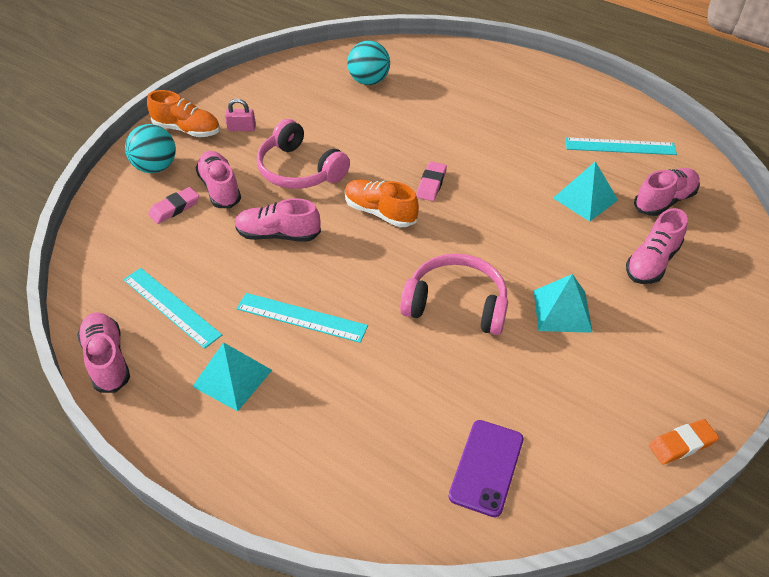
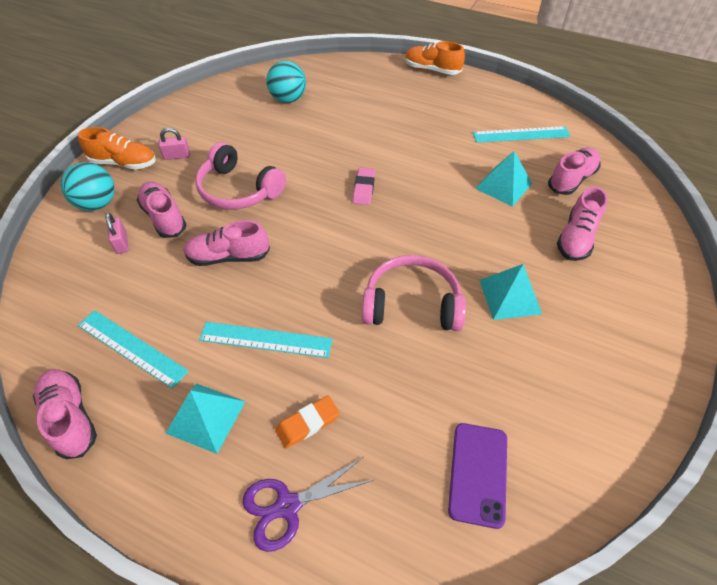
camera: 10 degrees left, 5 degrees up
(174, 208) = (122, 243): pink eraser -> pink padlock
(296, 465) = (288, 506): none -> purple scissors
(380, 212) = (322, 222): orange shoe -> orange shoe (432, 70)
(681, 444) = (651, 416): orange eraser -> orange eraser (308, 423)

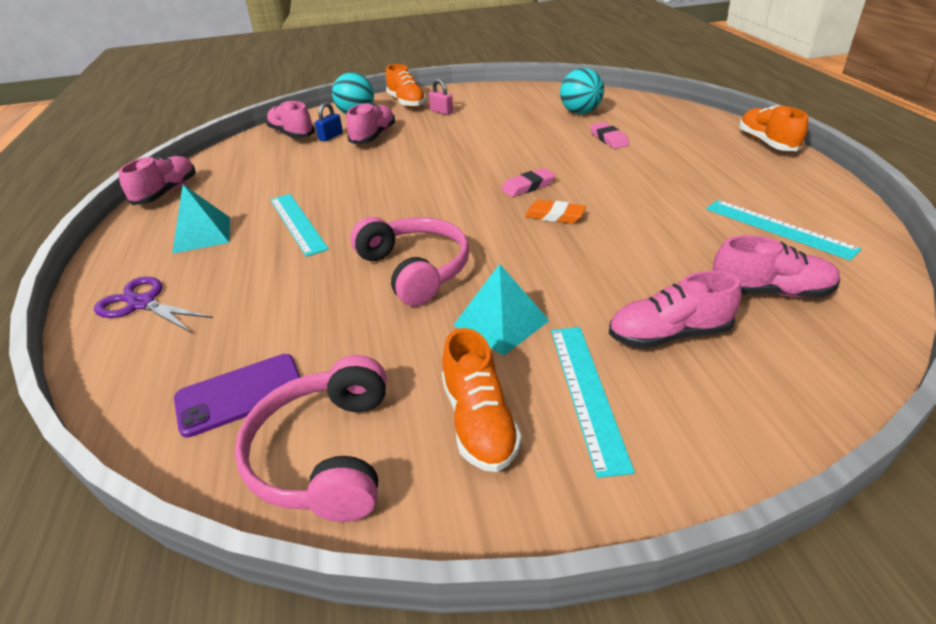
camera: 55 degrees right, 15 degrees down
(122, 243) = (331, 137): pink padlock -> blue padlock
(132, 347) = (241, 182): turquoise ruler -> turquoise ruler (587, 393)
(228, 257) = (365, 173): pink shoe -> pink shoe (292, 134)
(238, 190) = (441, 144): pink headphones -> pink headphones (325, 454)
(308, 423) = (228, 277): orange eraser -> orange eraser (554, 216)
(345, 115) = (608, 139): none -> pink eraser
(503, 186) = (668, 252): turquoise pyramid -> none
(591, 358) = (479, 422): none -> orange shoe

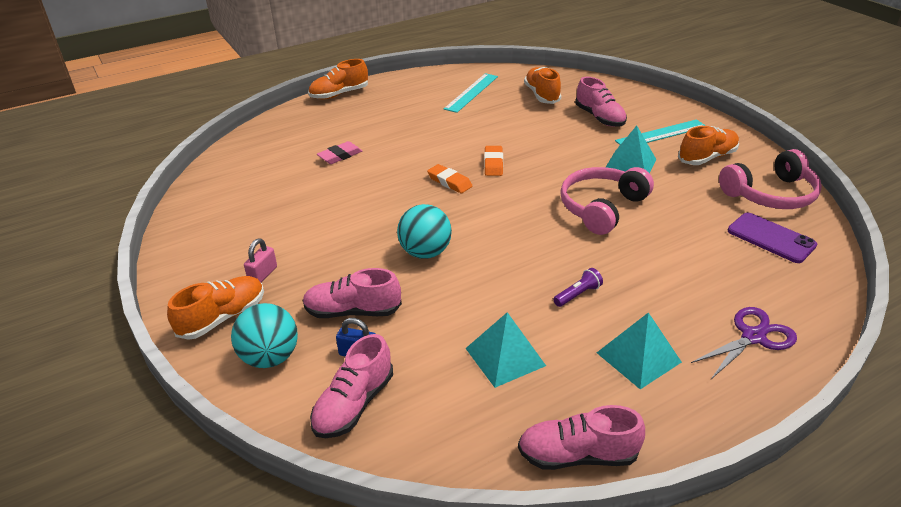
camera: 110 degrees left, 0 degrees up
(142, 304) = (753, 337): purple scissors -> purple scissors turned 135 degrees counterclockwise
(270, 181) = (505, 357): none -> turquoise pyramid
(297, 223) = (578, 295): turquoise ruler -> purple flashlight
(528, 186) = (449, 182): pink eraser -> orange eraser
(580, 112) = (270, 177): turquoise ball -> turquoise ball (425, 252)
(770, 292) = (542, 95): pink shoe -> orange shoe

